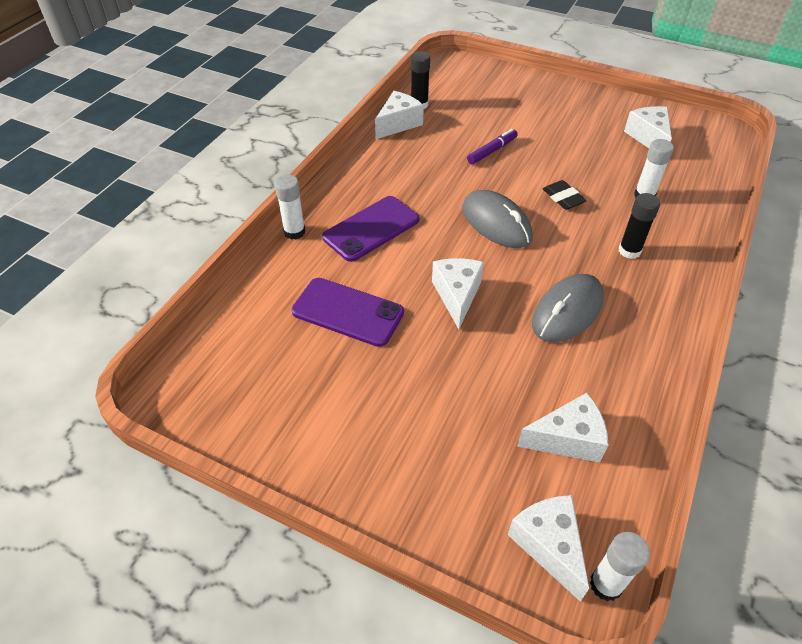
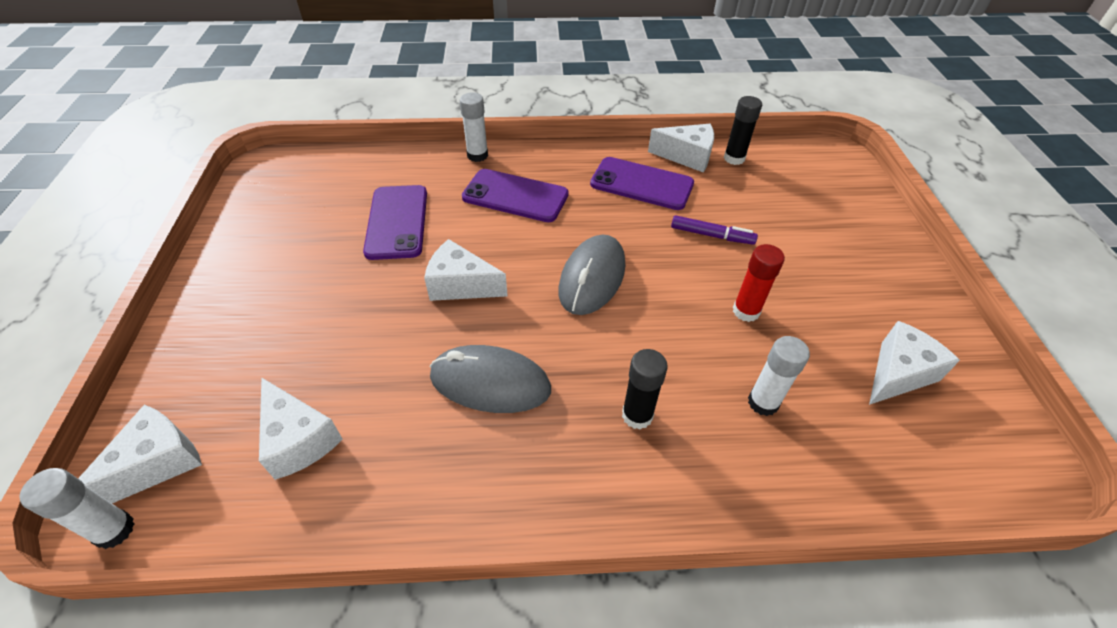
camera: 60 degrees right, 0 degrees up
(412, 158) = (641, 184): none -> purple phone
(457, 295) = (461, 285): white cheese -> white cheese turned 135 degrees counterclockwise
(563, 198) = (684, 321): black eraser -> none
(570, 169) = (746, 311): none -> red glue stick

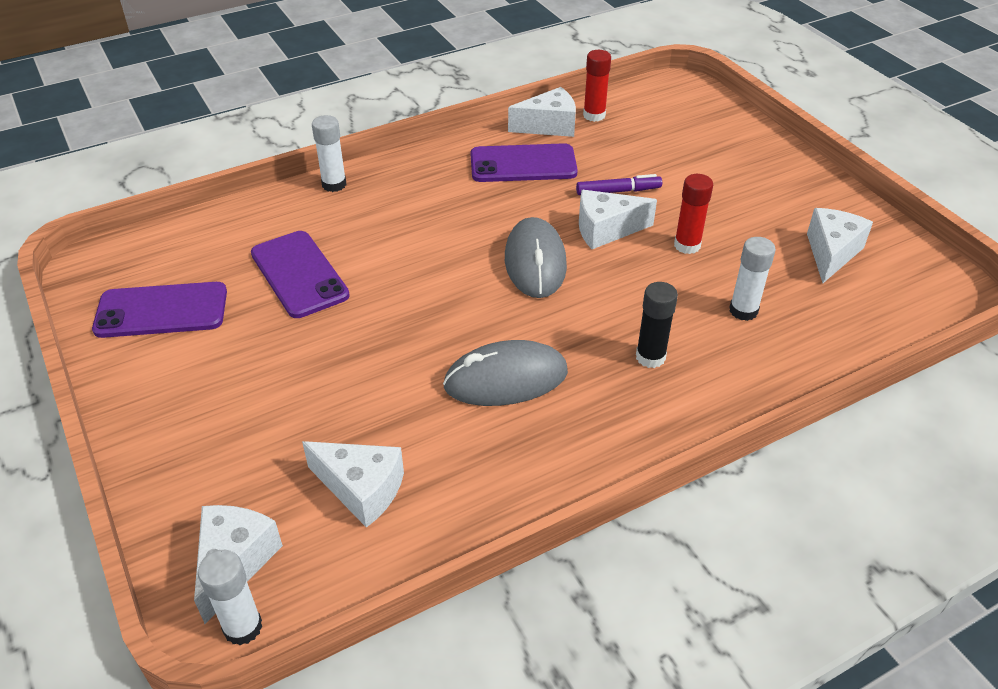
camera: 25 degrees left, 5 degrees down
(461, 285) = (414, 309): white cheese -> white cheese (606, 230)
(515, 196) = (405, 212): purple phone -> purple phone (161, 310)
(734, 158) = (594, 115): black glue stick -> red glue stick

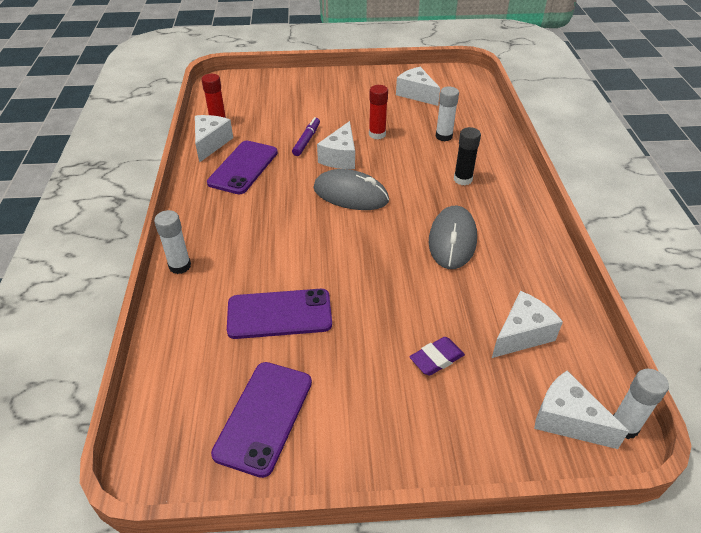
camera: 65 degrees left, 0 degrees up
(286, 417) = (436, 359): none -> purple eraser

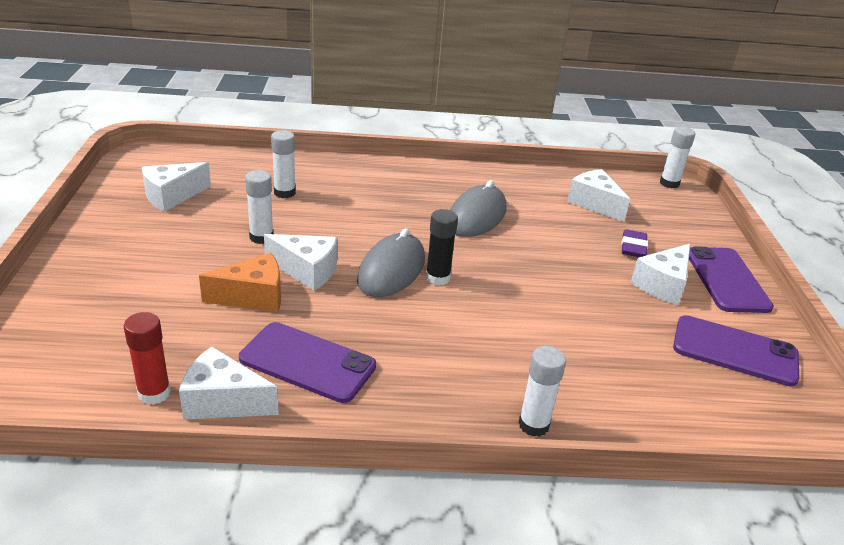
camera: 90 degrees left, 10 degrees down
(279, 314) = (602, 336): purple phone -> purple phone (727, 280)
(306, 140) = (253, 297): purple marker -> orange cheese
(377, 134) = (261, 237): red glue stick -> white glue stick
(436, 359) = (633, 247): purple eraser -> purple eraser turned 45 degrees clockwise
(452, 240) = (476, 216): grey mouse -> grey mouse turned 75 degrees counterclockwise
(463, 179) = (375, 195): black glue stick -> black glue stick (438, 278)
(567, 420) = (672, 202): white cheese -> white cheese (662, 285)

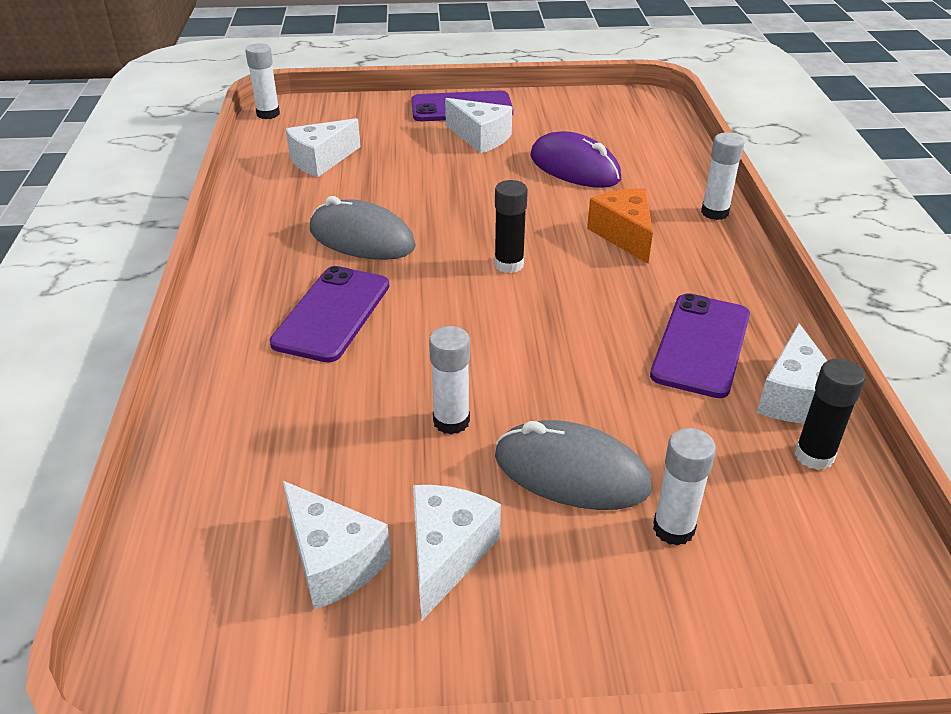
camera: 90 degrees left, 5 degrees up
(154, 393) = (814, 455): red glue stick -> black glue stick
(253, 297) = (599, 405): orange cheese -> orange cheese (624, 235)
(284, 193) = (309, 416): white glue stick -> white glue stick (673, 529)
(307, 271) = (526, 366): white cheese -> white cheese (447, 554)
(391, 270) = (503, 298): grey mouse -> grey mouse (571, 472)
(615, 337) = (574, 168): none -> purple mouse
(633, 247) = (414, 146): purple eraser -> none
(735, 351) = (570, 118): purple phone -> purple phone (332, 314)

